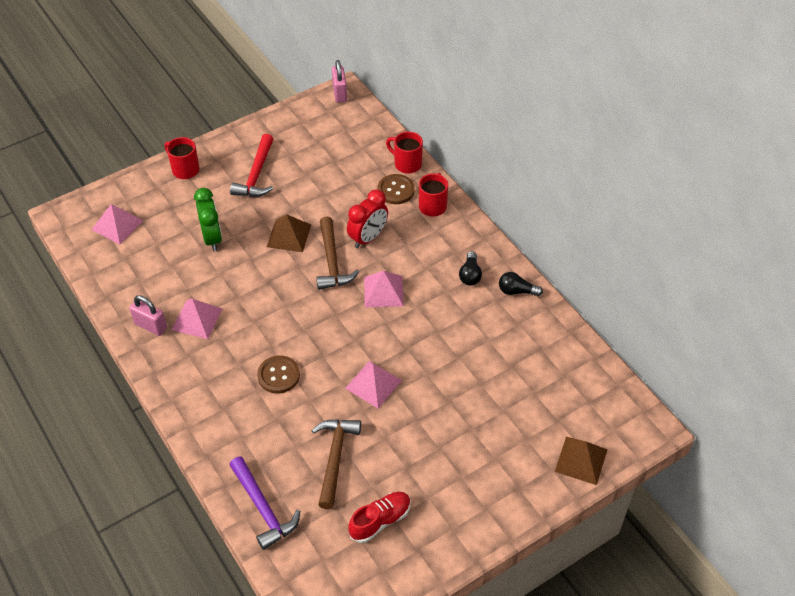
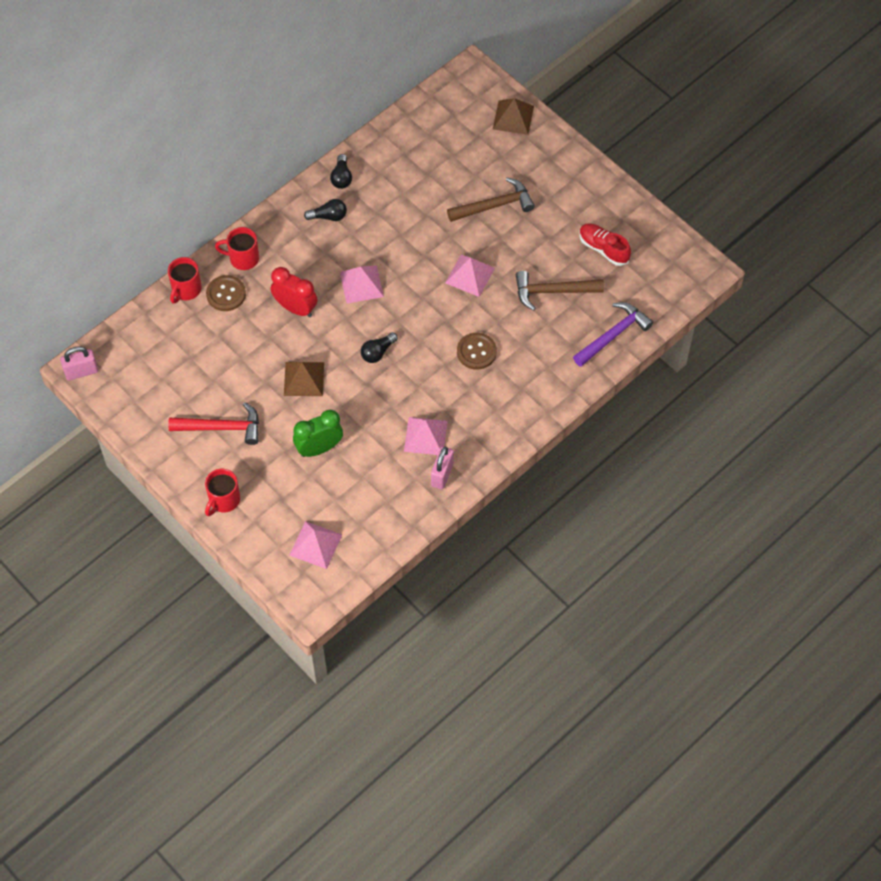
camera: 100 degrees left, 10 degrees up
(301, 294) = (377, 352): none -> black light bulb
(332, 262) = (332, 334): brown hammer -> brown hammer (495, 205)

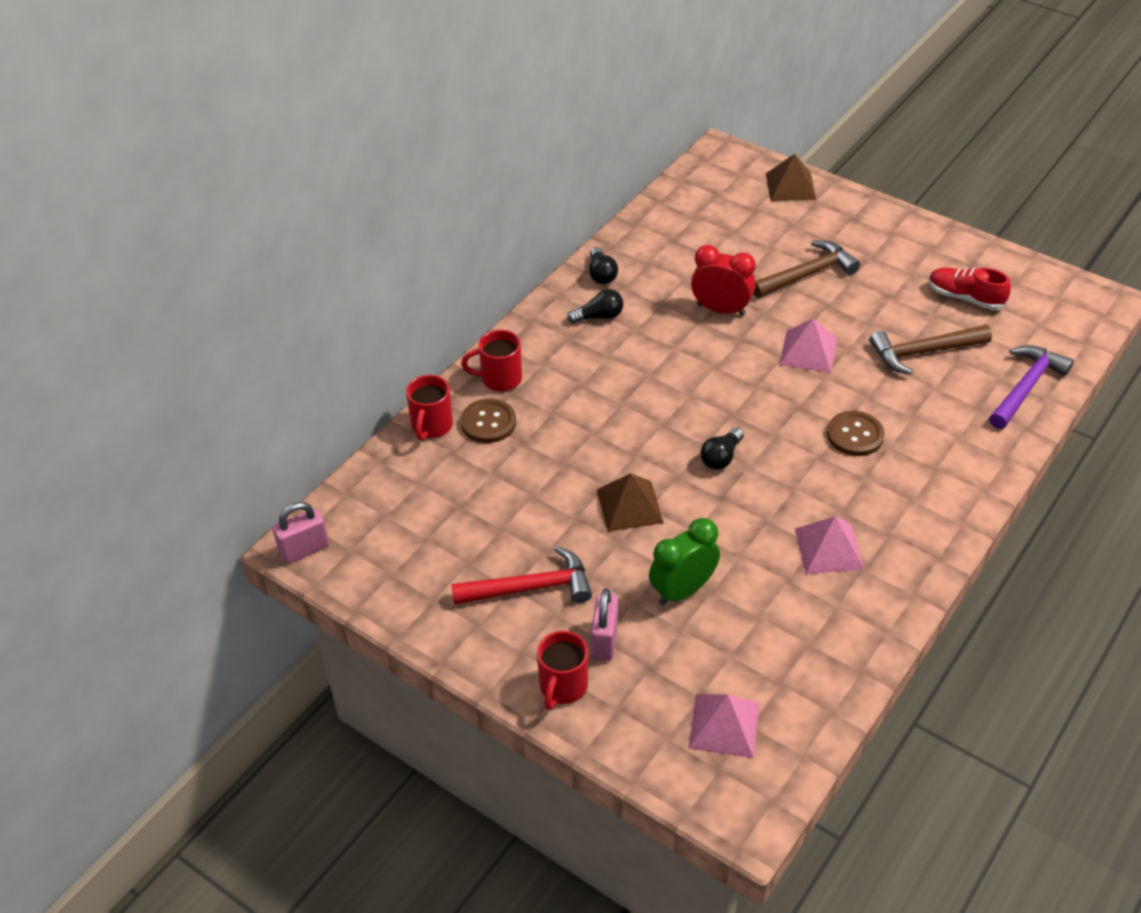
camera: 10 degrees left, 15 degrees down
(295, 308) = (589, 424): red clock -> red clock (721, 310)
(361, 284) = (669, 383): pink pyramid -> none
(442, 474) = (873, 594): pink padlock -> pink padlock (604, 640)

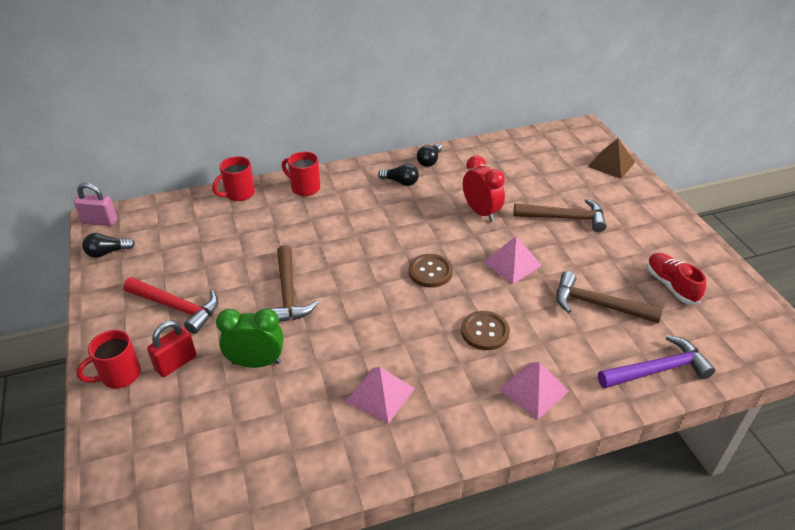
camera: 35 degrees right, 5 degrees down
(488, 422) = (270, 207): brown button -> brown button (430, 272)
(604, 640) = (176, 363): pink padlock -> red padlock
(629, 506) = (288, 294): brown pyramid -> brown hammer
(721, 457) = (378, 296): black light bulb -> black light bulb (107, 252)
(724, 725) = (174, 466): pink pyramid -> pink pyramid (533, 390)

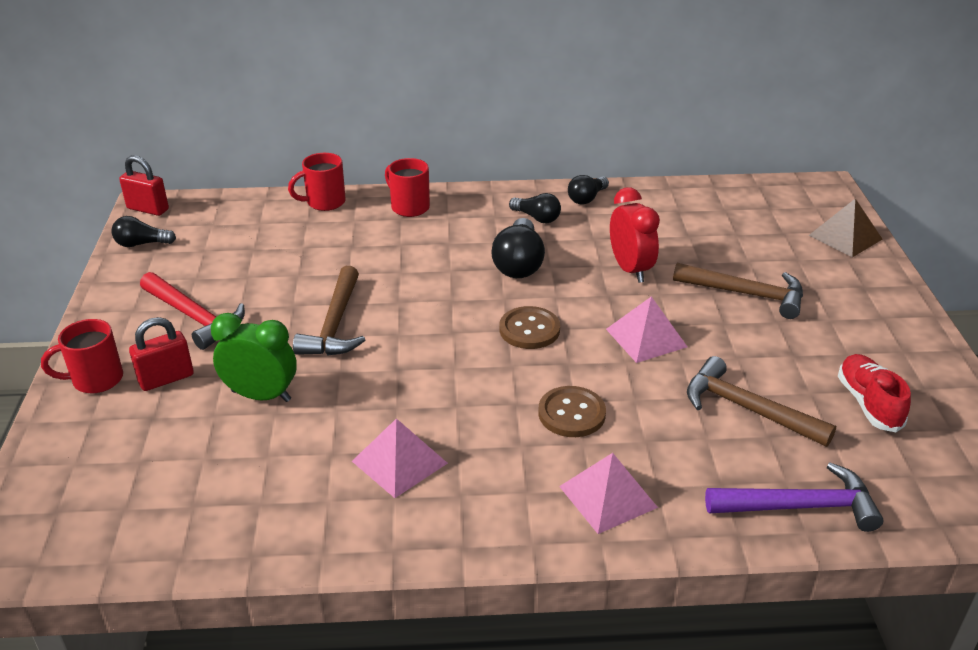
camera: 15 degrees right, 5 degrees down
(100, 221) = (148, 209): pink padlock -> red padlock
(402, 221) = (518, 264): none -> black light bulb

